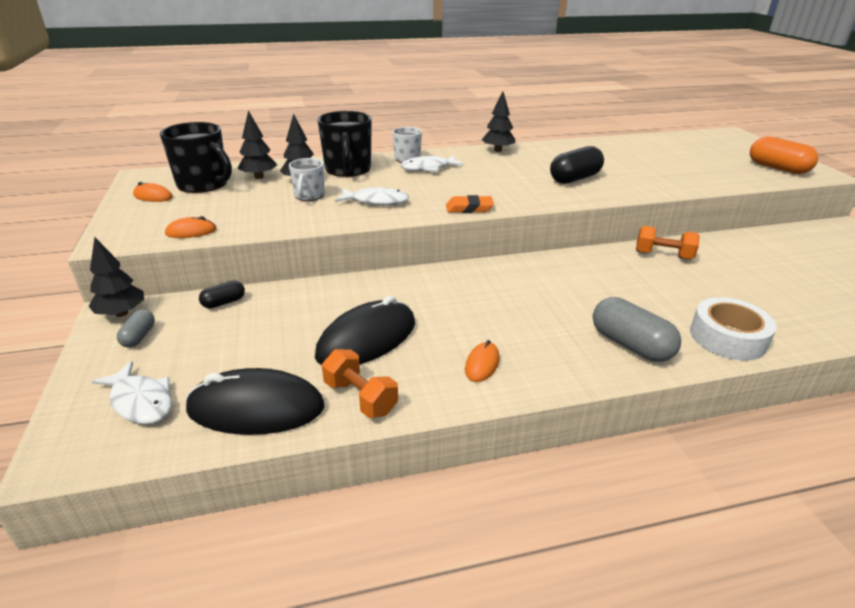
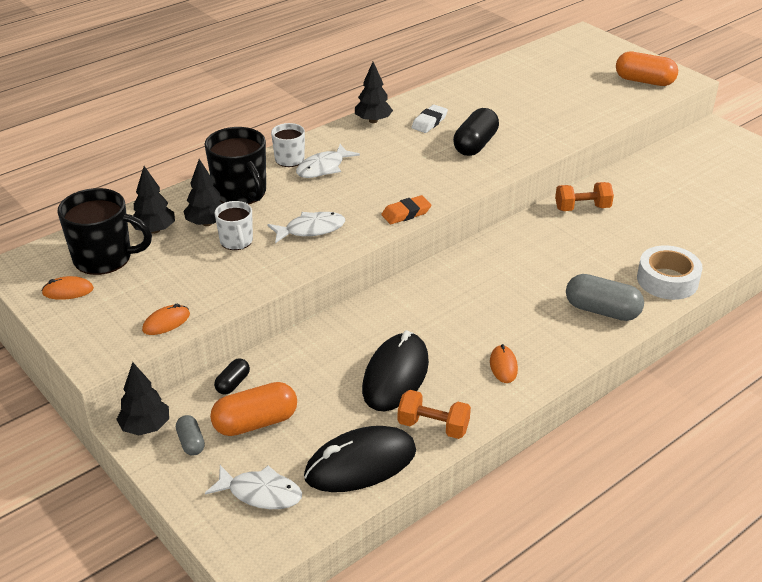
camera: 25 degrees left, 5 degrees up
(206, 338) = (255, 422): none -> orange capsule
(545, 159) = (429, 122): none -> white eraser

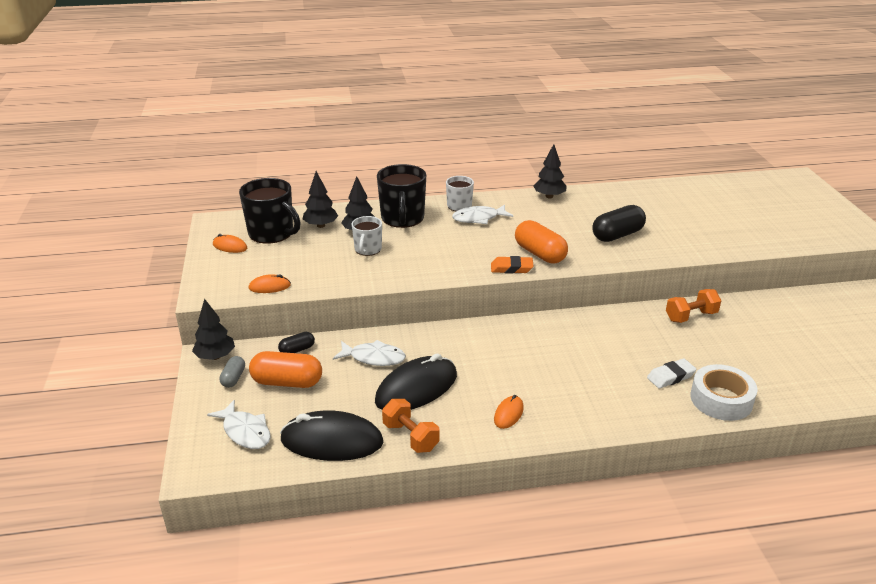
camera: 30 degrees right, 5 degrees down
(311, 229) = (428, 258): white fish -> white fish (374, 358)
(429, 122) = (594, 209): white eraser -> white eraser (670, 377)
(582, 208) = (691, 316): orange dumbbell -> orange dumbbell turned 45 degrees counterclockwise
(602, 311) = (635, 402): grey capsule -> none
(644, 81) = (824, 227): orange capsule -> orange capsule (540, 254)

